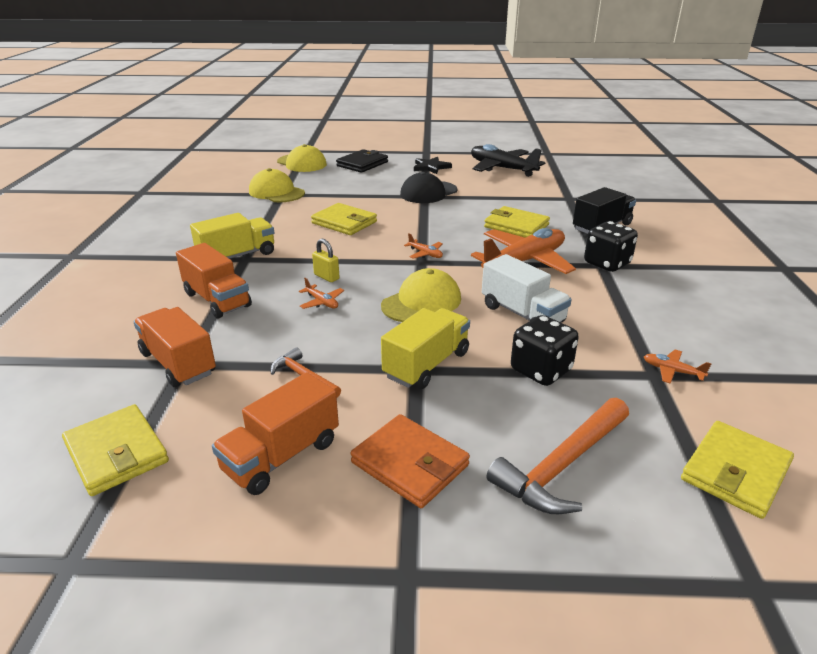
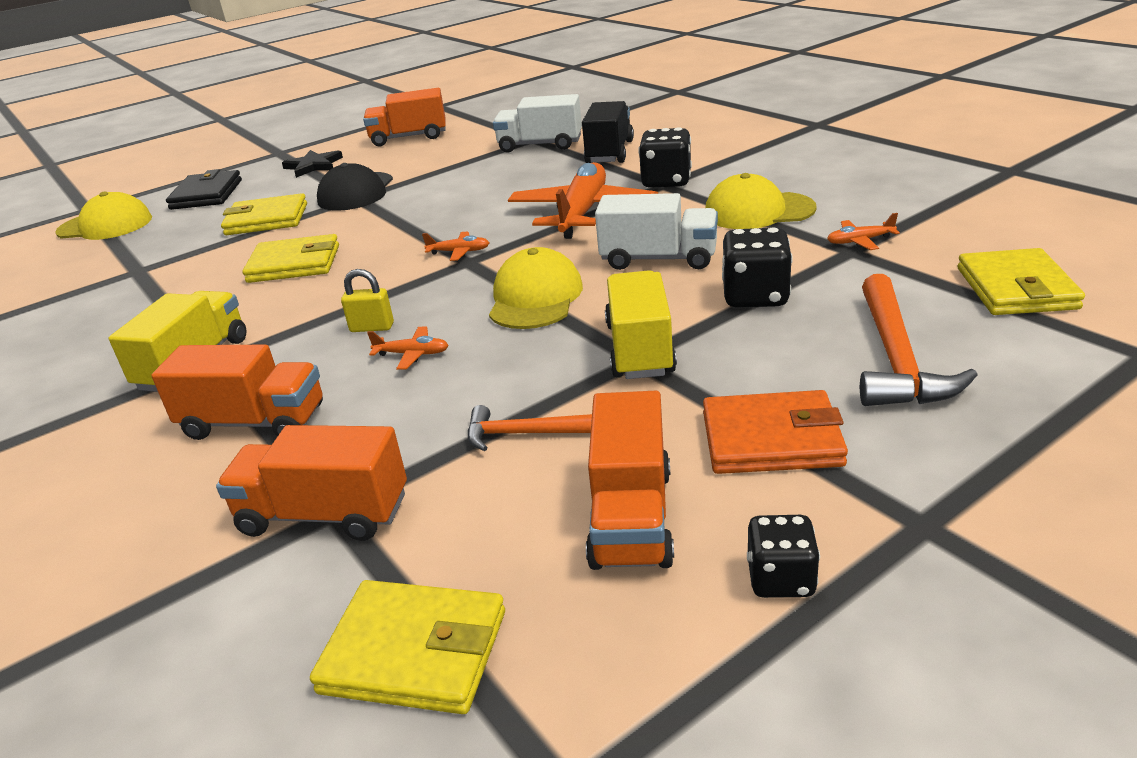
camera: 35 degrees left, 0 degrees up
(276, 192) = (124, 271): yellow cap -> yellow cap (758, 211)
(292, 544) = (781, 579): none -> black dice
(502, 169) = (409, 137): black plane -> orange truck
(516, 226) = (519, 185): yellow wallet -> yellow wallet (267, 220)
(567, 204) = (540, 145): none -> white truck

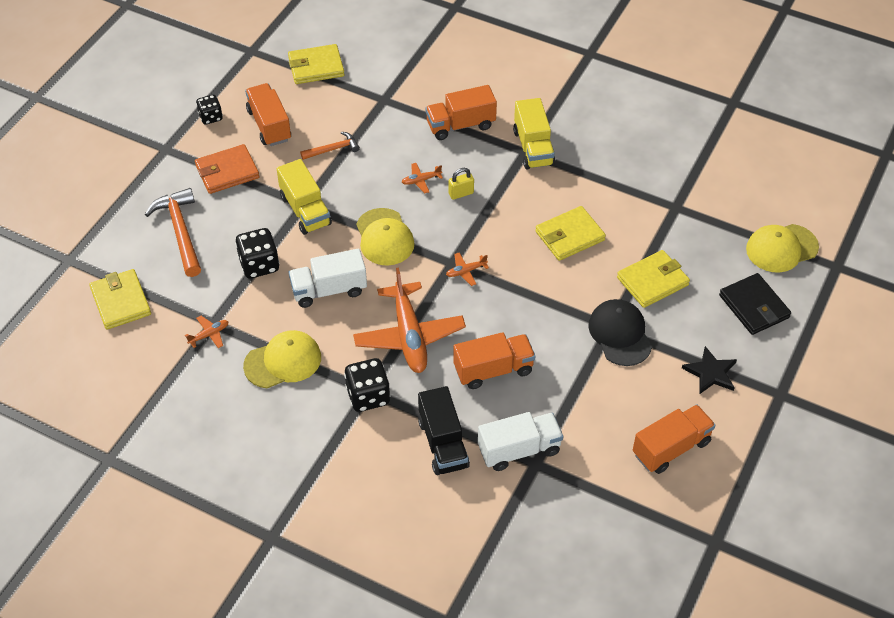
camera: 150 degrees right, 20 degrees up
(324, 514) = (386, 97): orange truck -> orange truck (493, 370)

